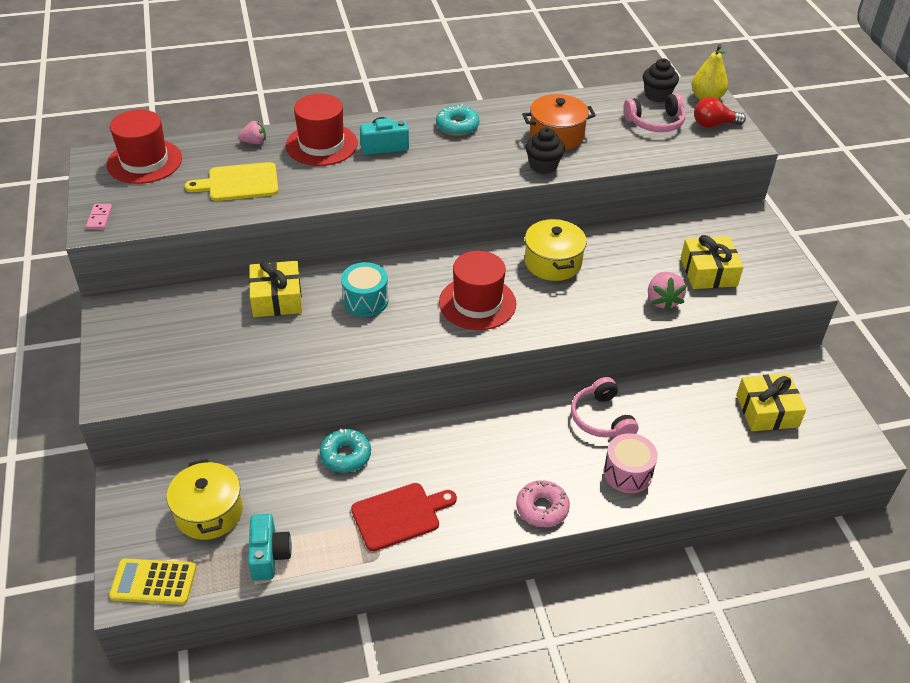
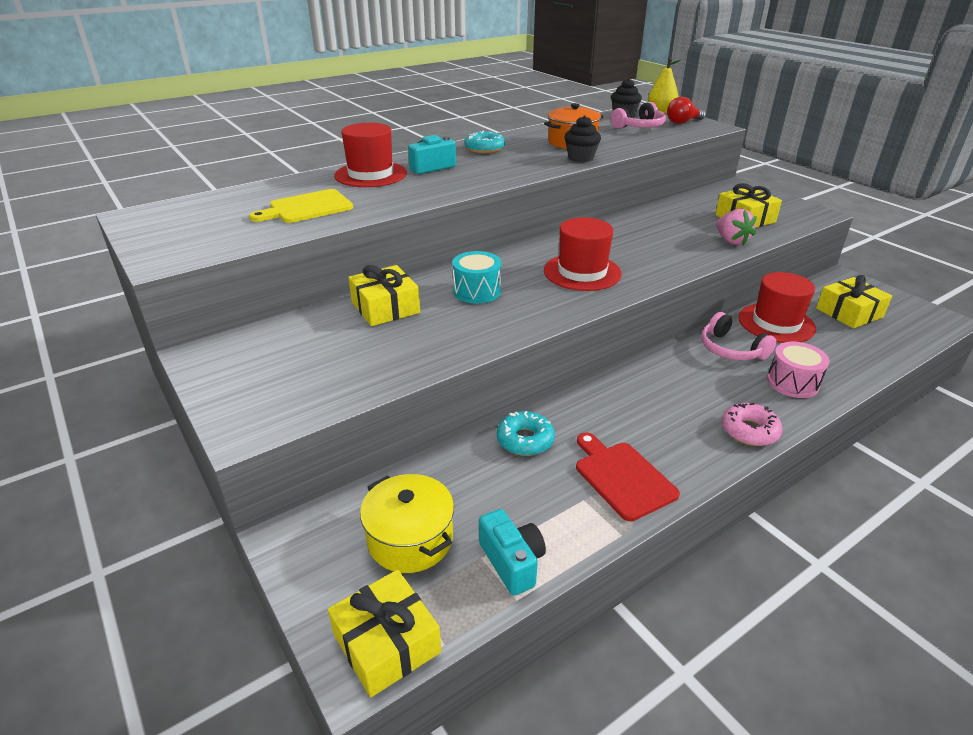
camera: 20 degrees left, 10 degrees down
(99, 218) = (162, 255): pink domino -> none
(144, 161) = (191, 210): red hat -> red hat (776, 323)
(153, 582) = (386, 643): yellow calculator -> yellow gift
(254, 142) = (302, 182): pink strawberry -> none
(399, 515) = (622, 477): red cutting board -> red cutting board turned 75 degrees counterclockwise
(552, 262) = (619, 235): yellow pot -> none

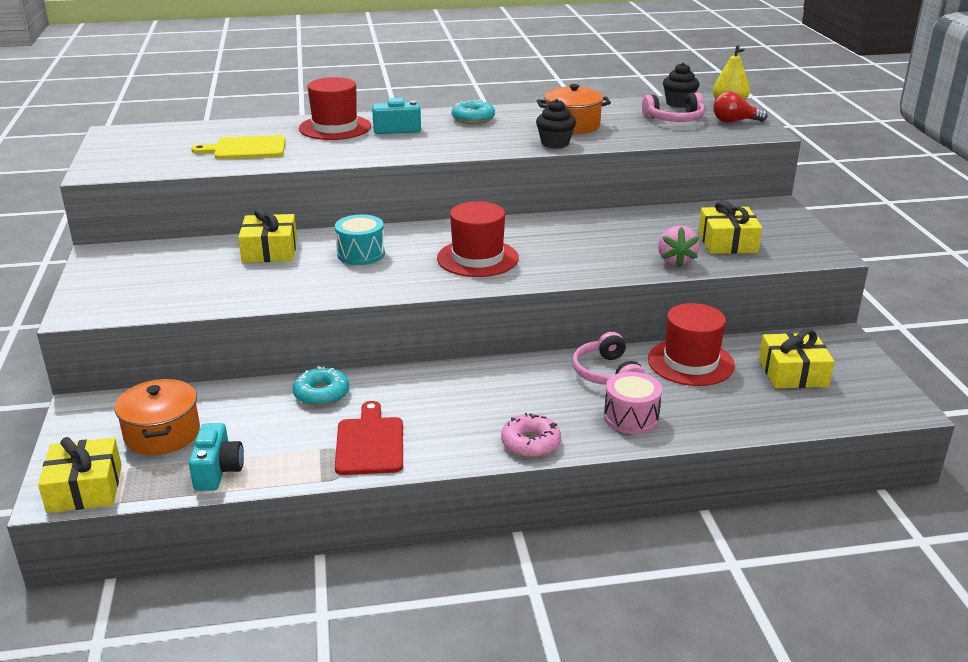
camera: 25 degrees right, 5 degrees down
(410, 539) = (162, 434): yellow pot -> orange pot

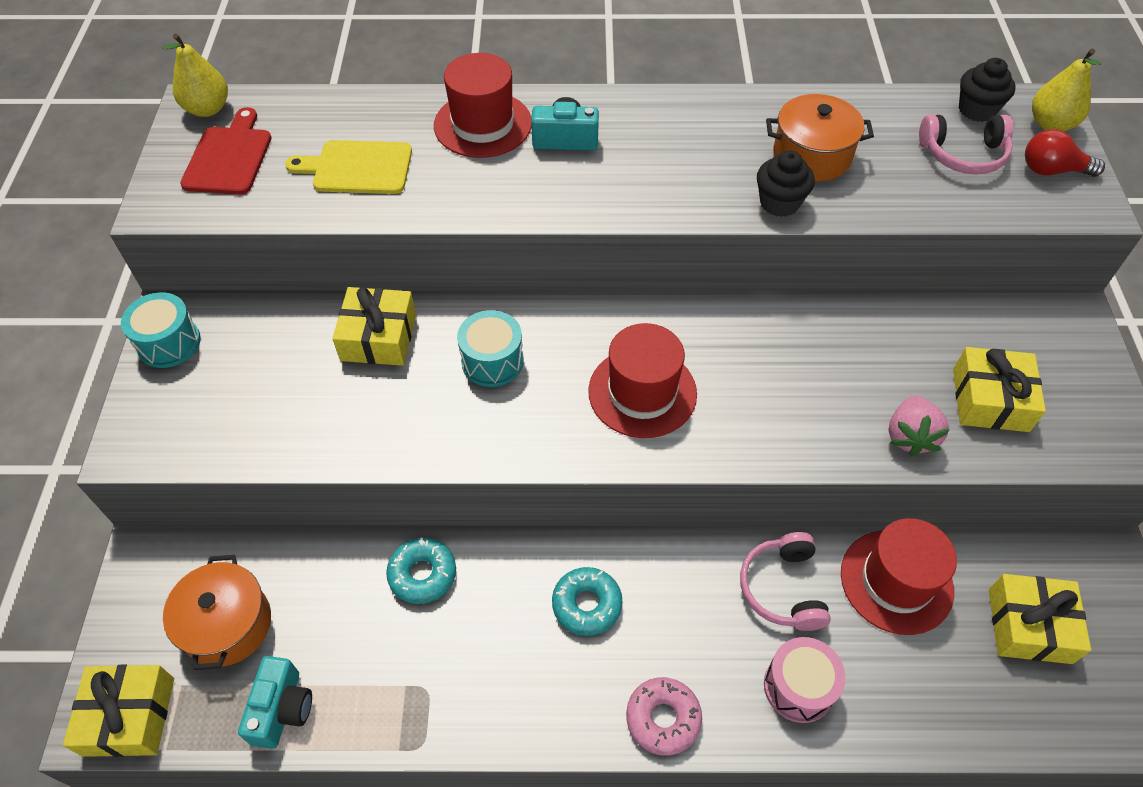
camera: 10 degrees right, 25 degrees up
(101, 265) = (169, 343): none -> turquoise drum
(124, 133) = (208, 109): none -> yellow pear
(369, 443) = (466, 685): red cutting board -> red cutting board (229, 157)
(473, 119) = (674, 121): turquoise donut -> turquoise donut (587, 605)

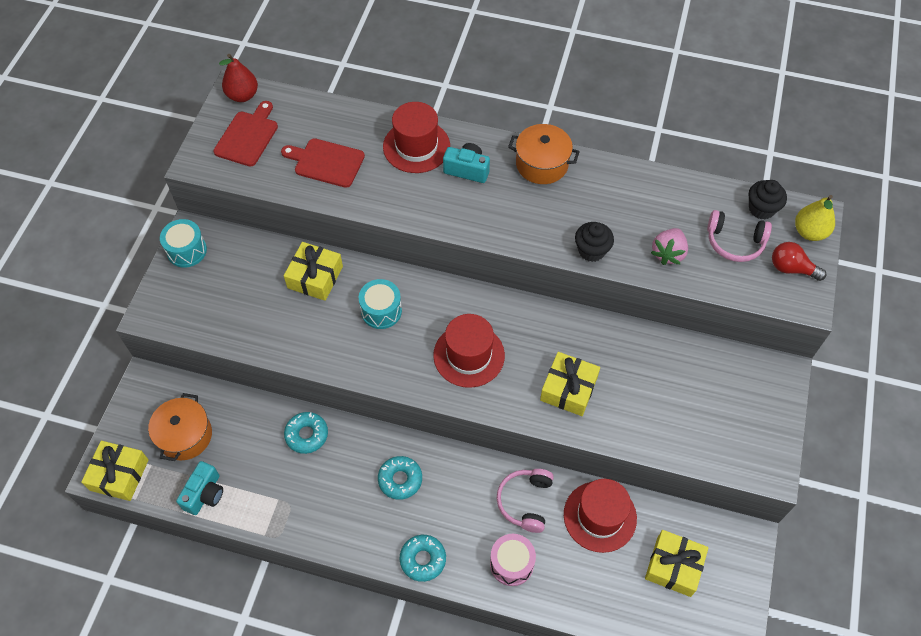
camera: 15 degrees right, 5 degrees up
(208, 109) = (243, 95): yellow pear -> red pear
(357, 168) = (326, 162): yellow cutting board -> red cutting board
(663, 718) = (423, 559): pink donut -> turquoise donut
(812, 155) = (628, 219): orange pot -> orange pot (542, 164)
(909, 436) = (629, 427): pink strawberry -> pink strawberry (668, 253)
(990, 400) = (694, 416): yellow gift -> yellow gift (568, 389)

